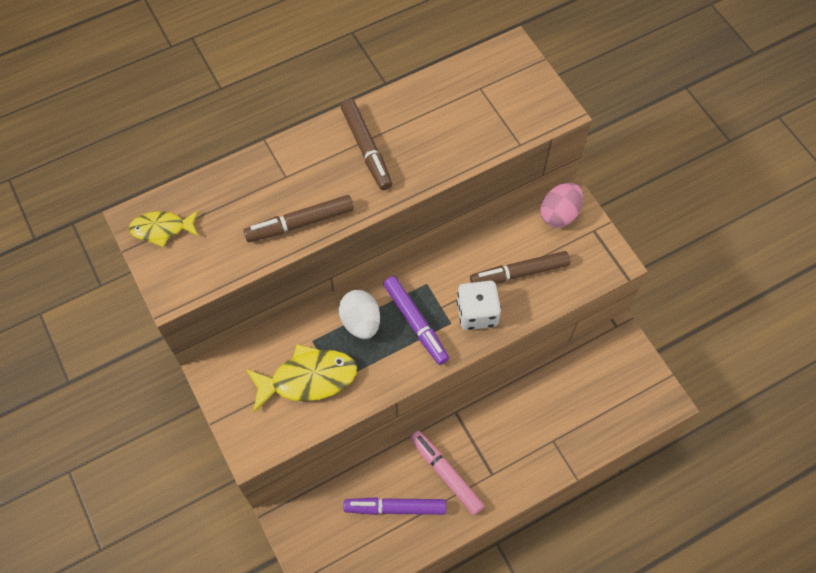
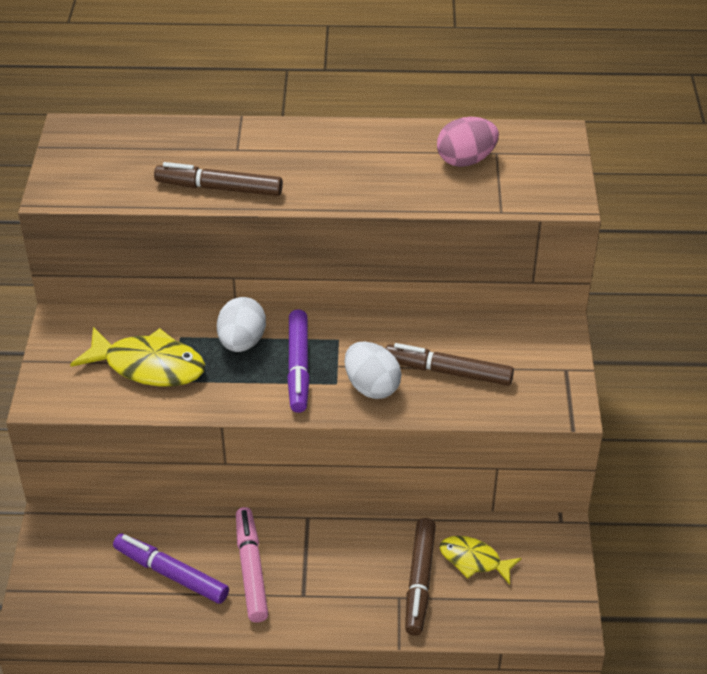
camera: 30 degrees right, 20 degrees down
(162, 229) = (87, 144): yellow fish -> yellow fish (474, 560)
(366, 148) = (335, 157): brown marker -> brown marker (419, 581)
(477, 313) = (371, 387): white dice -> white egg
(559, 214) = (536, 339): pink egg -> pink egg (466, 160)

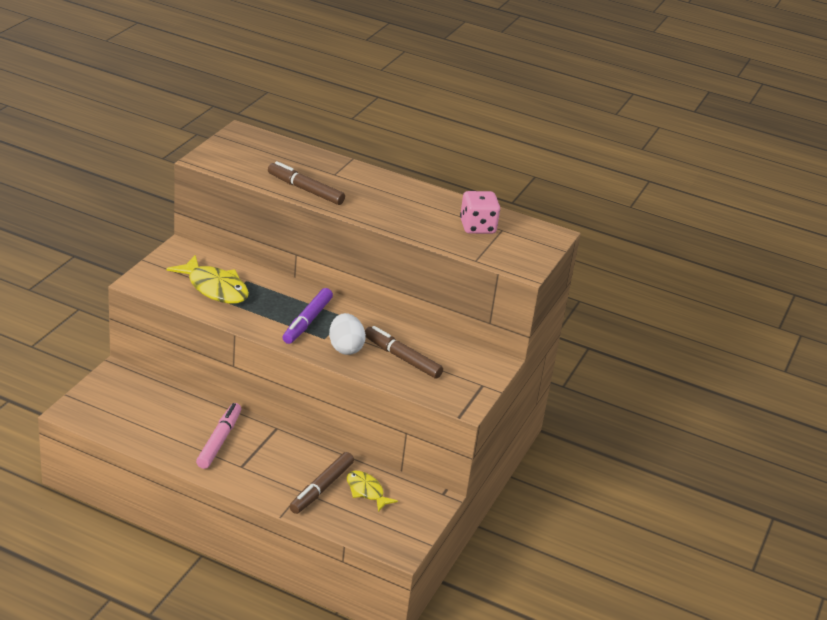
camera: 20 degrees right, 10 degrees down
(171, 574) = (168, 424): purple marker -> none
(242, 342) = (282, 296): white egg -> none
(466, 160) = (477, 227): pink egg -> pink dice

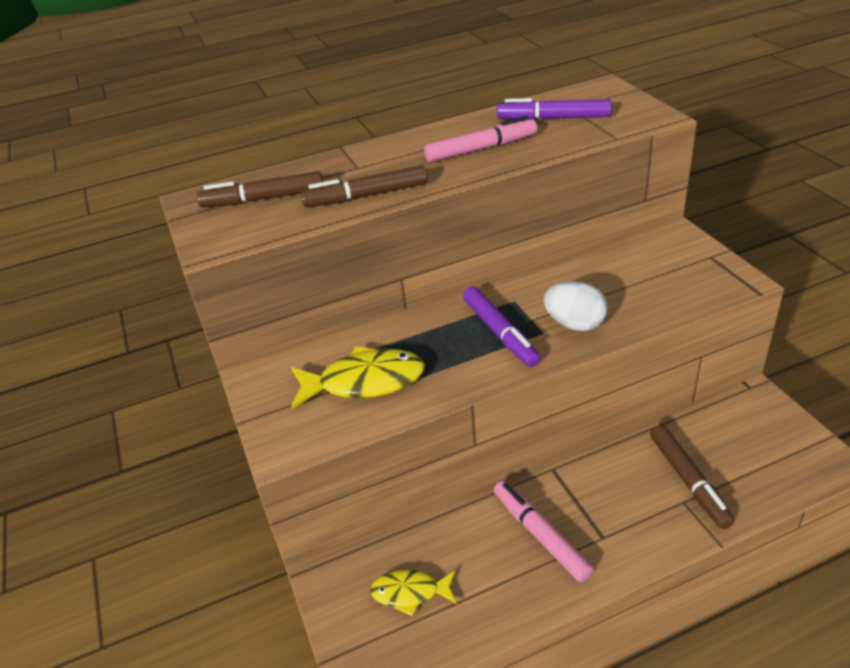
camera: 40 degrees left, 5 degrees up
(366, 491) = (715, 445): yellow fish -> yellow fish (410, 593)
(402, 358) = (624, 290): brown marker -> brown marker (263, 199)
(404, 211) = (481, 149): none -> pink marker
(477, 227) = (553, 118): pink dice -> purple marker

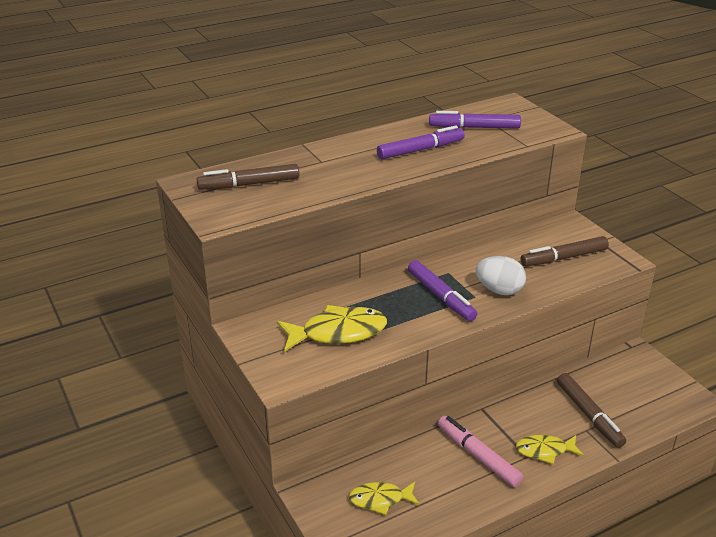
camera: 10 degrees left, 5 degrees down
(366, 196) = (335, 184): brown marker -> brown marker (563, 258)
(481, 149) = (420, 150): pink marker -> purple marker
(626, 530) = (545, 451): none -> yellow fish

